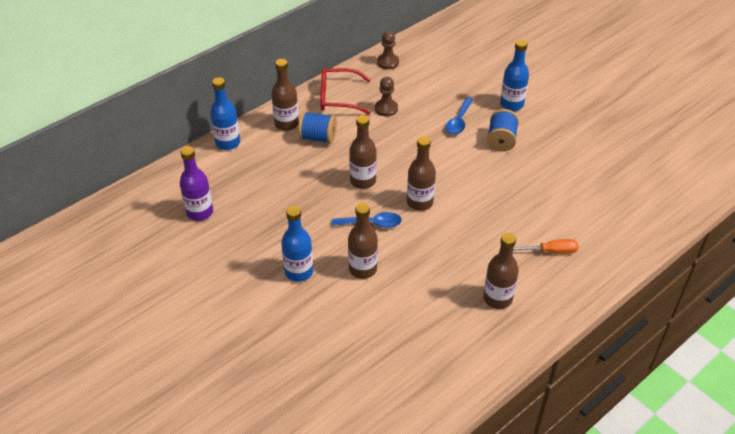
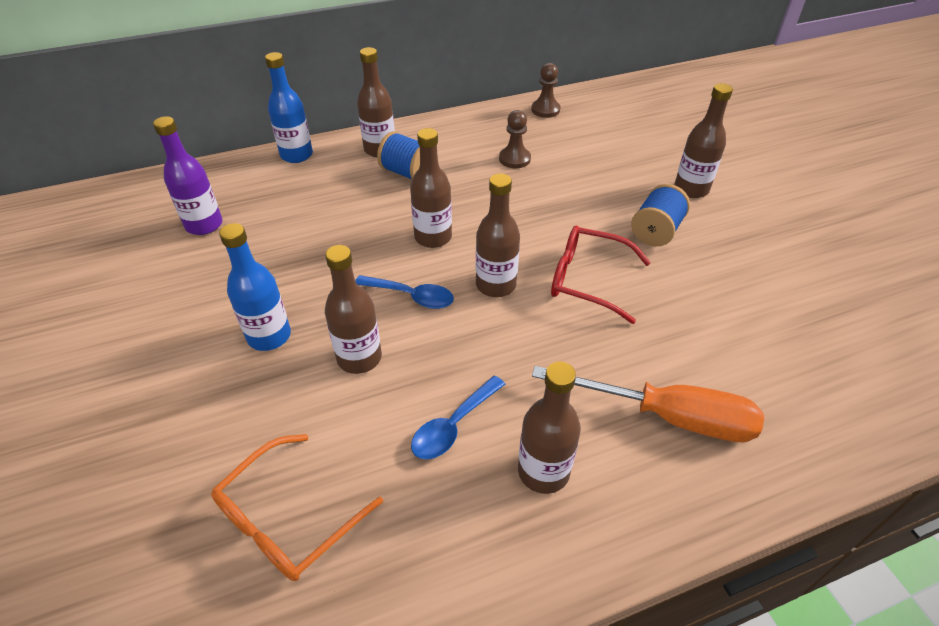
camera: 20 degrees right, 0 degrees up
(338, 97) = (461, 135): red glasses -> red glasses (587, 280)
(377, 361) = (288, 519): none -> orange glasses
(459, 121) = (605, 194): blue spoon -> blue spoon (453, 426)
(511, 104) = (691, 189): blue bottle -> brown bottle
(549, 252) = (667, 416): orange screwdriver -> orange screwdriver, size x1.76

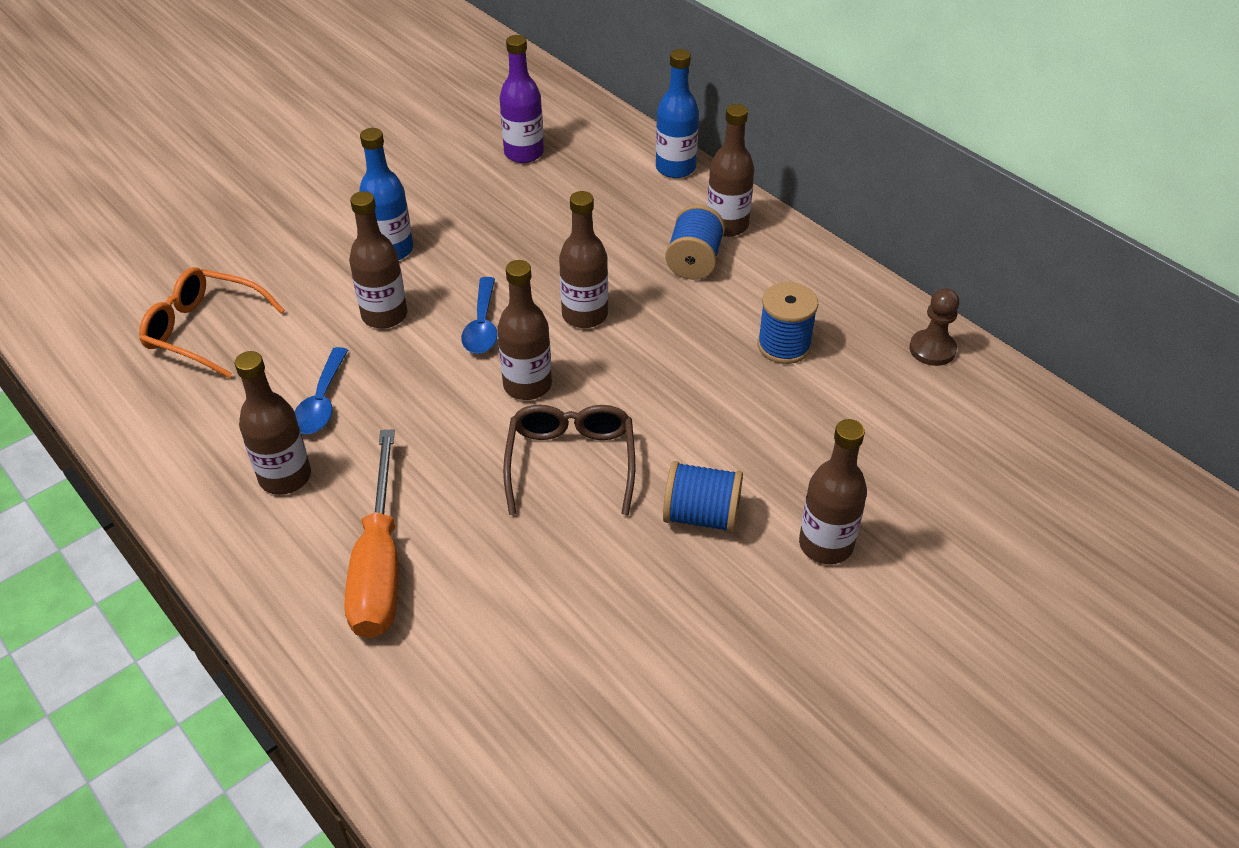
camera: 70 degrees right, 0 degrees up
(453, 426) = (322, 402): blue spoon -> blue spoon turned 105 degrees counterclockwise
(514, 159) = (784, 345): brown pawn -> blue spool
(587, 280) = (571, 462): red glasses -> brown glasses

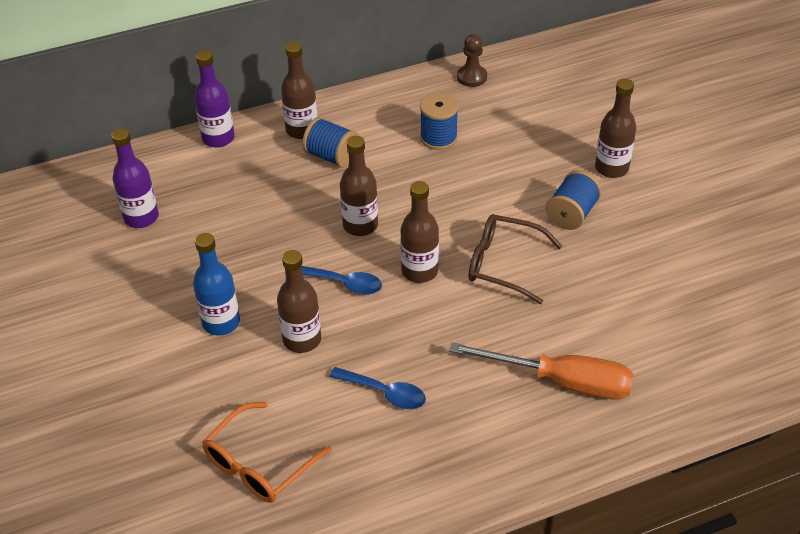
camera: 70 degrees left, 0 degrees up
(285, 477) = (457, 426): brown bottle -> none
(675, 168) = (218, 138): blue bottle -> purple bottle

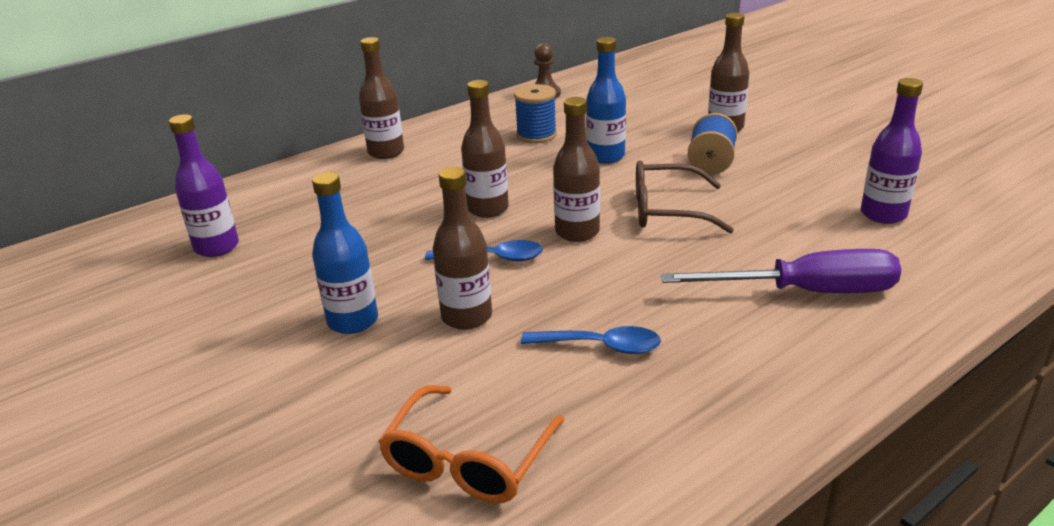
camera: 15 degrees left, 15 degrees down
(218, 138) = (292, 172): purple bottle -> purple bottle (883, 214)
(332, 156) = (428, 165): blue spool -> none
(485, 182) = (605, 156): none -> blue bottle
(561, 381) = (806, 292): orange screwdriver -> purple screwdriver

